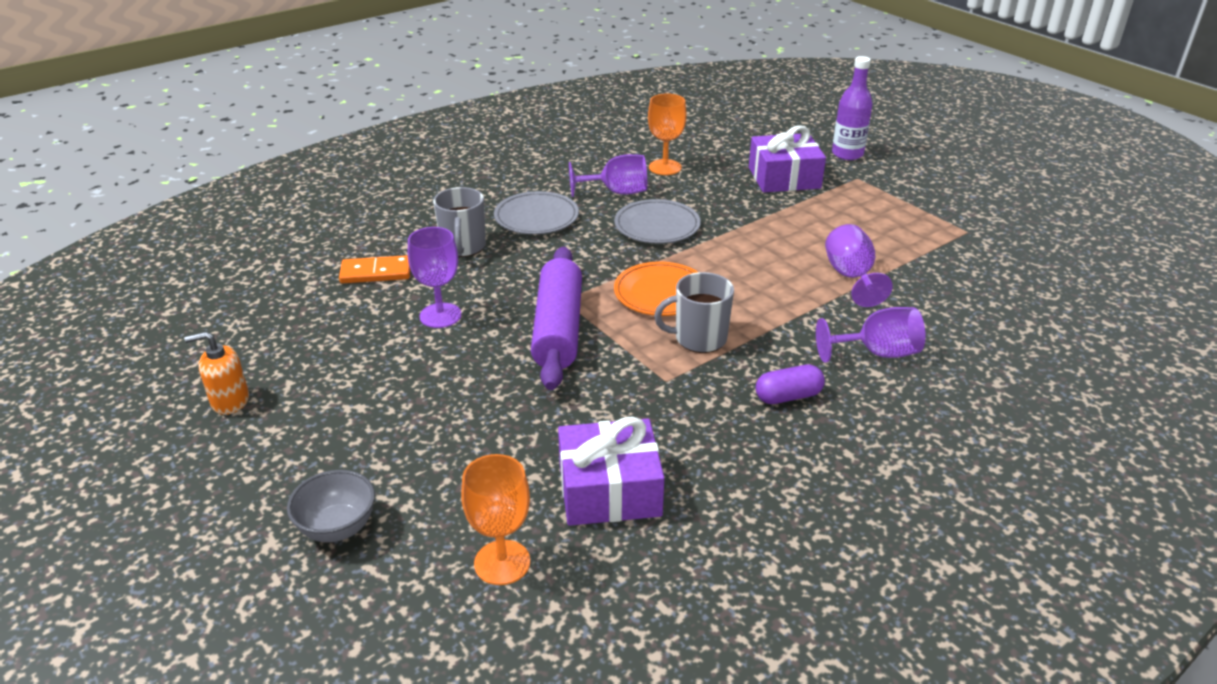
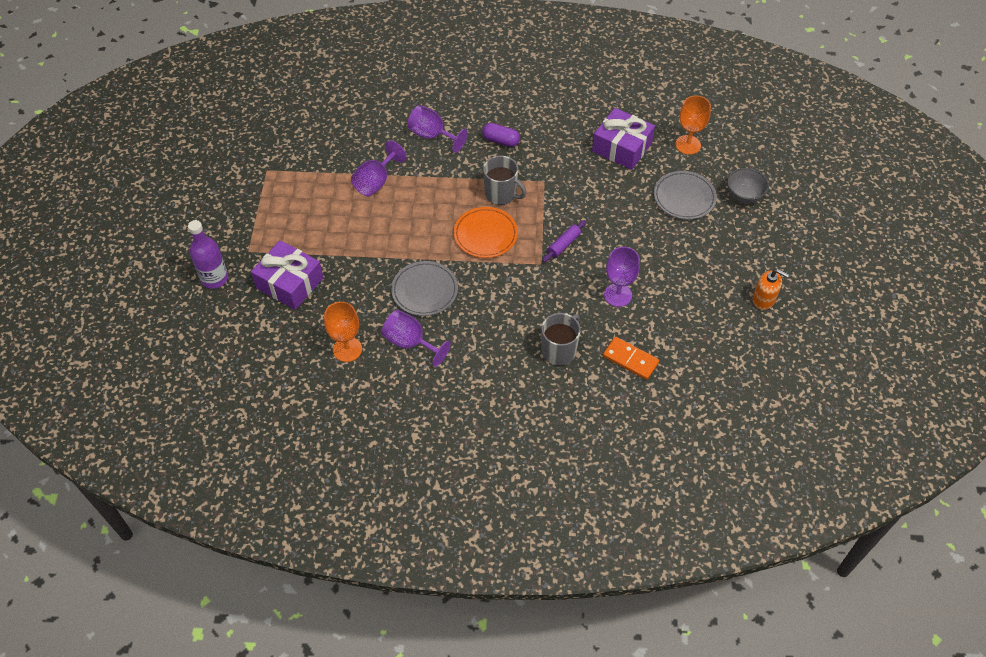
camera: 140 degrees left, 20 degrees up
(536, 217) = (488, 350): grey plate -> grey plate (684, 197)
(558, 329) = (564, 244): purple rolling pin -> purple rolling pin, size x0.45

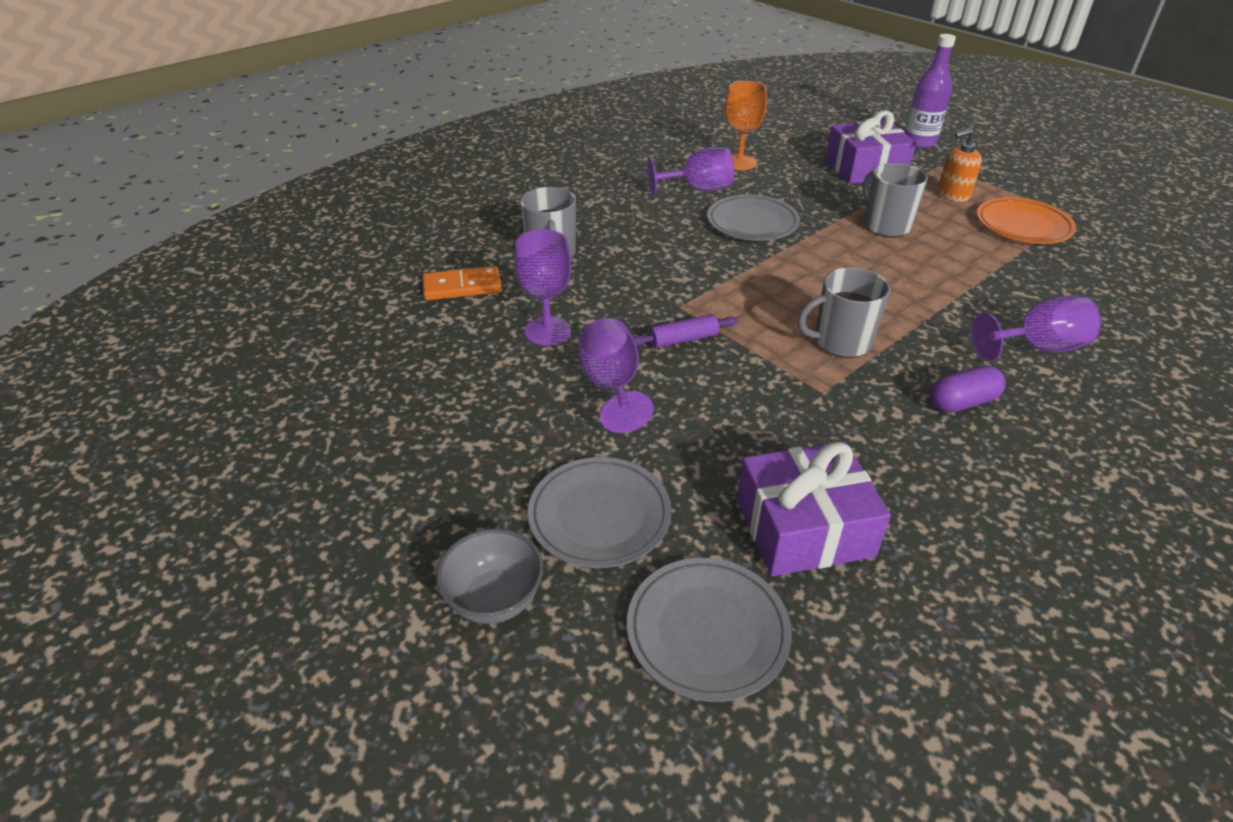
camera: 135 degrees right, 15 degrees down
(365, 235) = (885, 226): none -> grey mug
(376, 182) = (975, 267): purple goblet -> purple goblet (612, 387)
(485, 235) = (782, 294): orange plate -> orange plate (1023, 225)
(564, 244) = (683, 339): purple rolling pin -> purple rolling pin turned 75 degrees clockwise
(688, 145) = (707, 631): orange goblet -> grey plate
(763, 299) = (327, 446): orange soap dispenser -> orange soap dispenser (953, 194)

